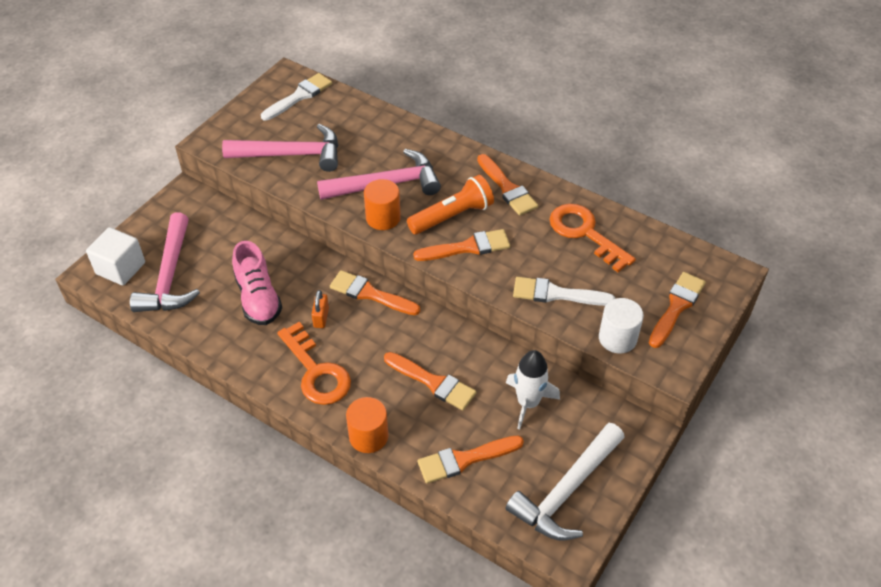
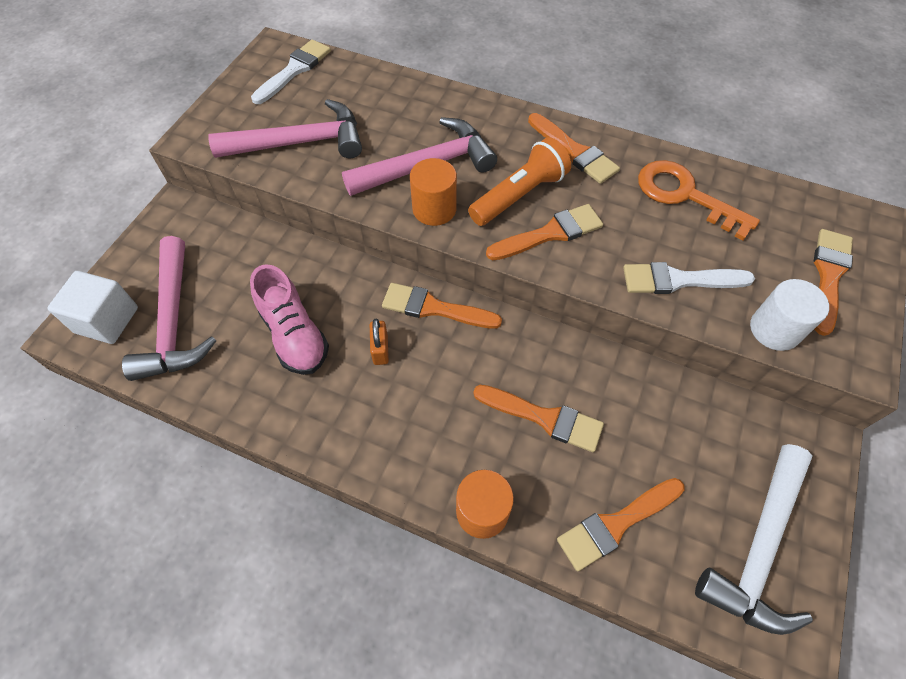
camera: 10 degrees left, 10 degrees up
(316, 371) = (391, 427): orange key -> none
(528, 403) = (670, 427): white rocket -> none

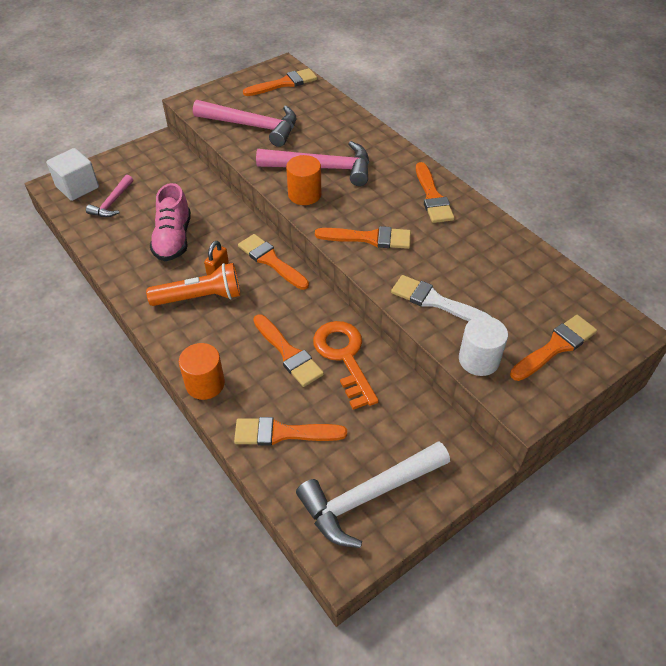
camera: 30 degrees right, 10 degrees down
(174, 321) = (112, 203): pink hammer -> pink hammer, size x0.55
(294, 70) = (284, 83): white brush -> orange brush
(519, 195) = (369, 208): orange flashlight -> orange flashlight (200, 297)
(685, 195) = (490, 254): orange key -> orange key (344, 357)

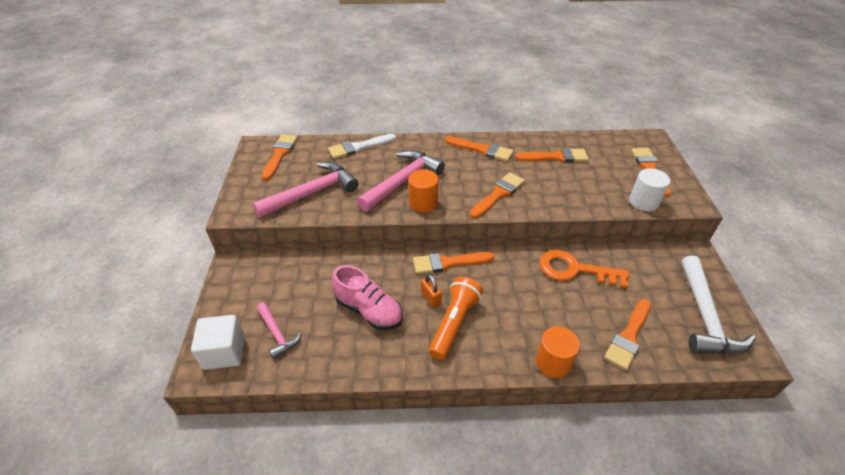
camera: 55 degrees left, 5 degrees down
(288, 353) = (552, 297): orange brush -> orange brush (555, 157)
(435, 301) = (581, 194): white brush -> white brush (359, 147)

